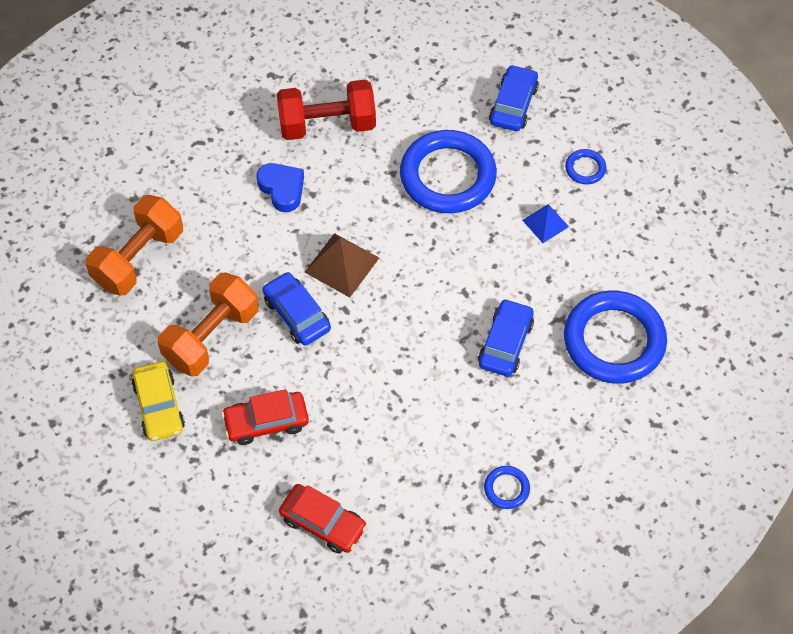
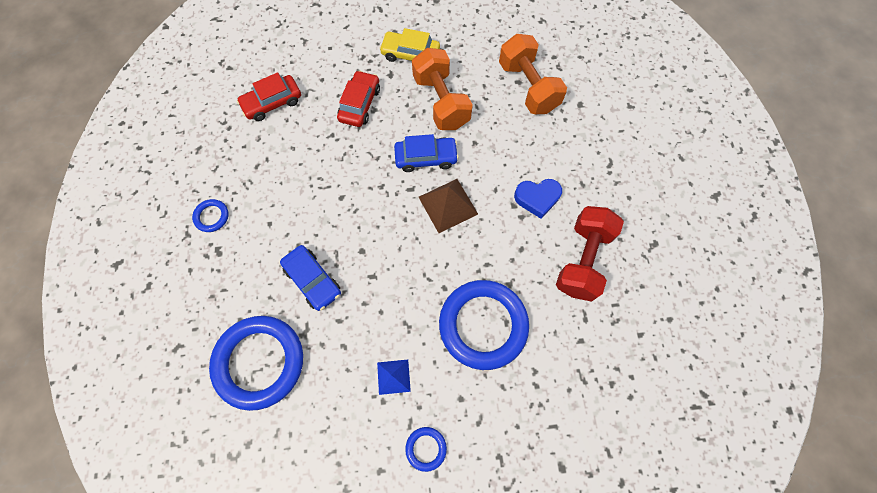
camera: 120 degrees right, 10 degrees up
(513, 105) = (527, 426): blue car -> none

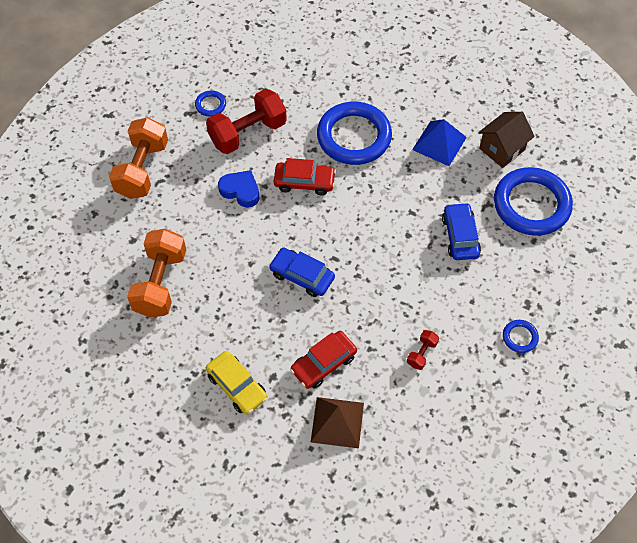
camera: 145 degrees left, 10 degrees down
(272, 103) = (406, 419): red car -> red car (304, 182)
(288, 155) = (422, 353): none -> red dumbbell
(323, 415) = (502, 149): none -> brown house
(393, 376) = (439, 143): blue pyramid -> blue pyramid, size x1.60
(426, 448) = (444, 96): blue ring -> blue ring (210, 105)
(441, 102) = (248, 318): orange dumbbell -> orange dumbbell (142, 169)
(448, 205) = (314, 227): brown pyramid -> brown pyramid (337, 422)

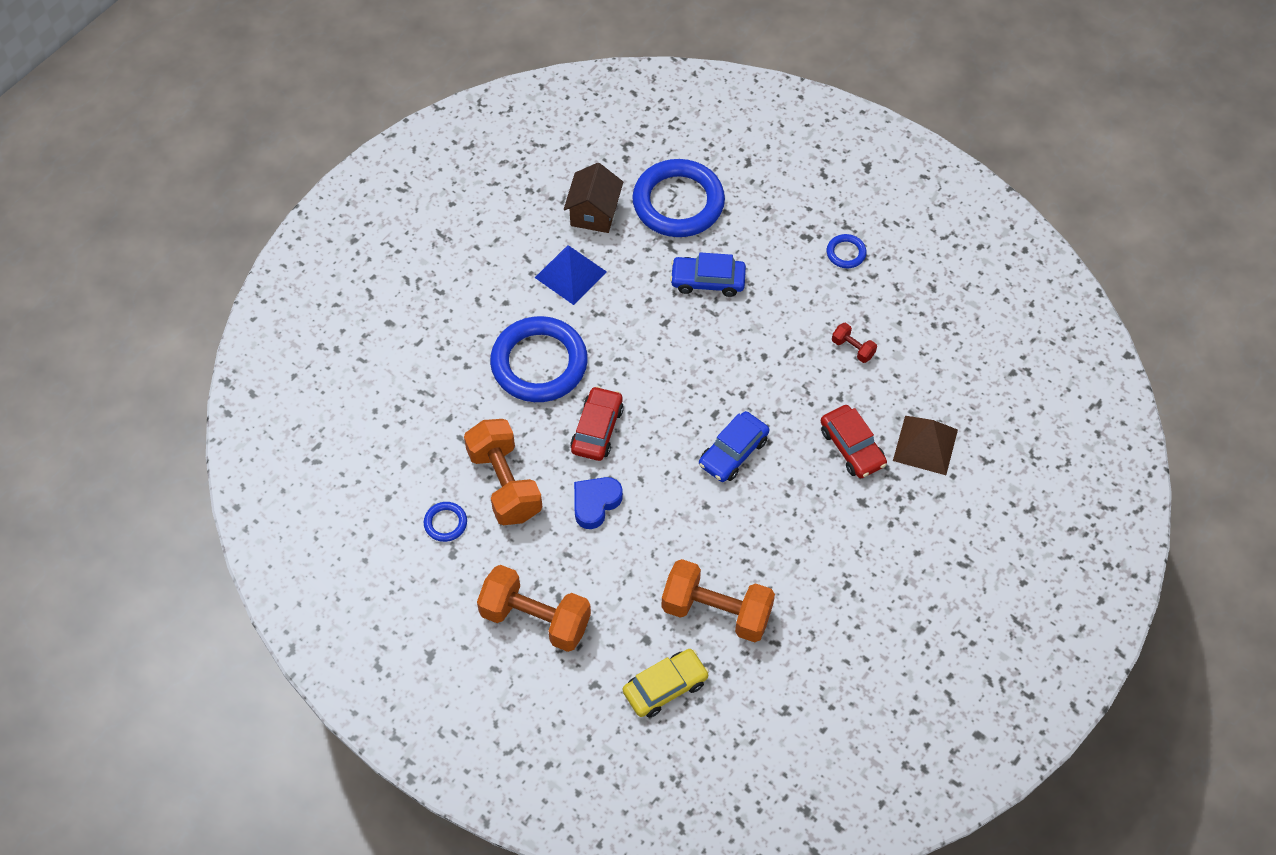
camera: 80 degrees left, 0 degrees up
(237, 386) = (869, 540): yellow car -> yellow car (665, 687)
(248, 133) = (505, 483): red dumbbell -> orange dumbbell
(502, 149) = (594, 213): brown house -> brown house turned 45 degrees clockwise

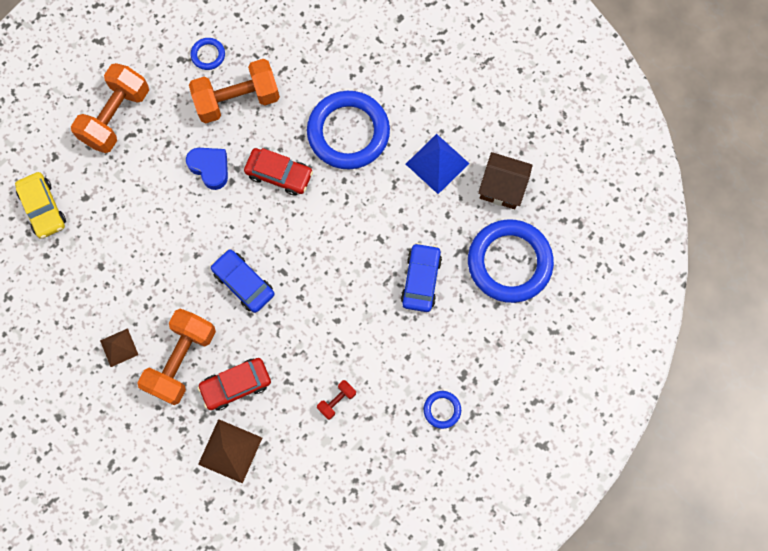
camera: 95 degrees right, 15 degrees up
(716, 611) = (100, 254): orange dumbbell -> orange dumbbell (182, 360)
(828, 574) = (119, 347): none -> brown pyramid

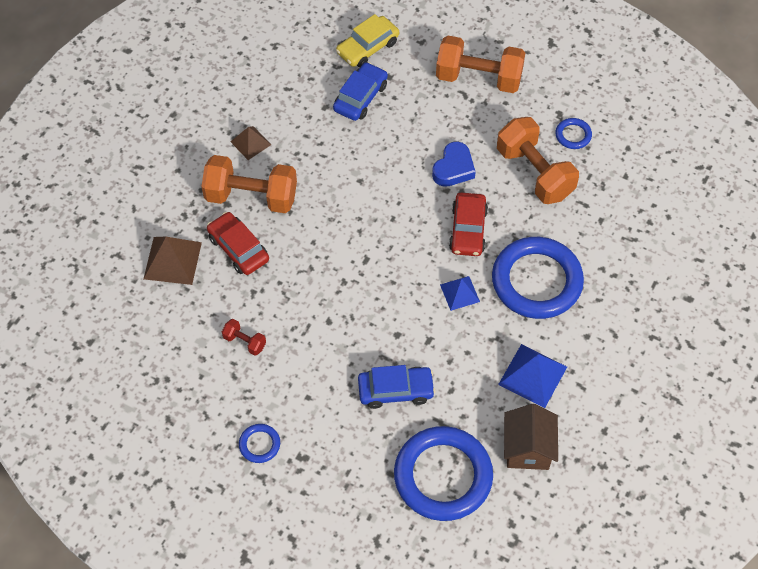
camera: 75 degrees right, 15 degrees down
(243, 283) = (343, 228): blue car -> blue car (360, 97)
(341, 200) = (460, 293): none -> blue pyramid

